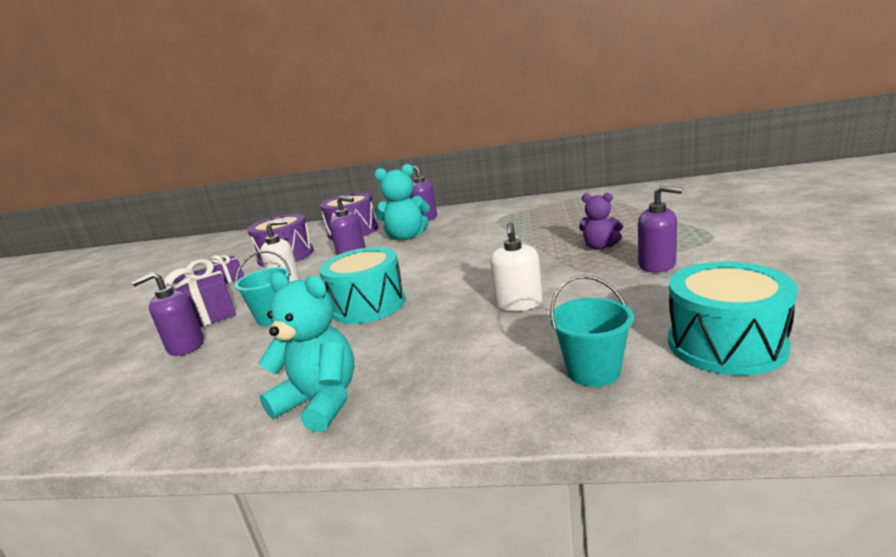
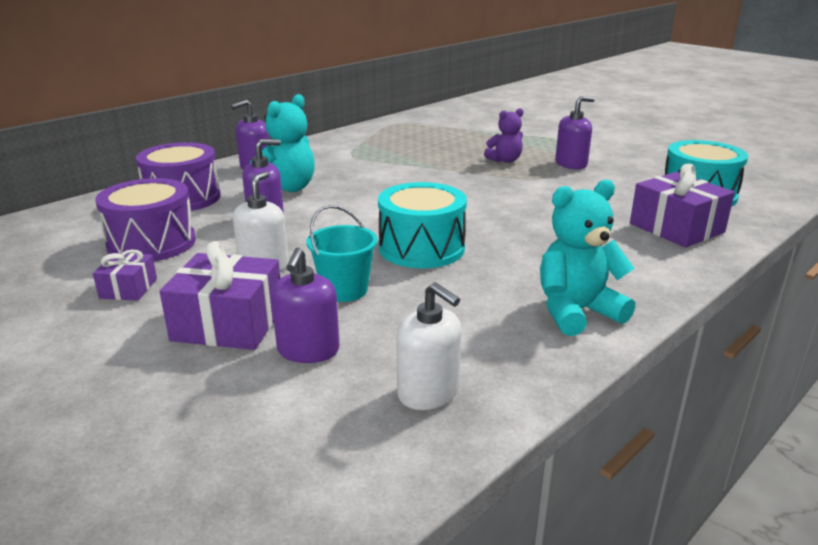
camera: 55 degrees left, 5 degrees up
(519, 304) = (545, 209): white soap dispenser -> white soap dispenser (428, 392)
(593, 371) = (676, 228): turquoise bucket -> purple gift

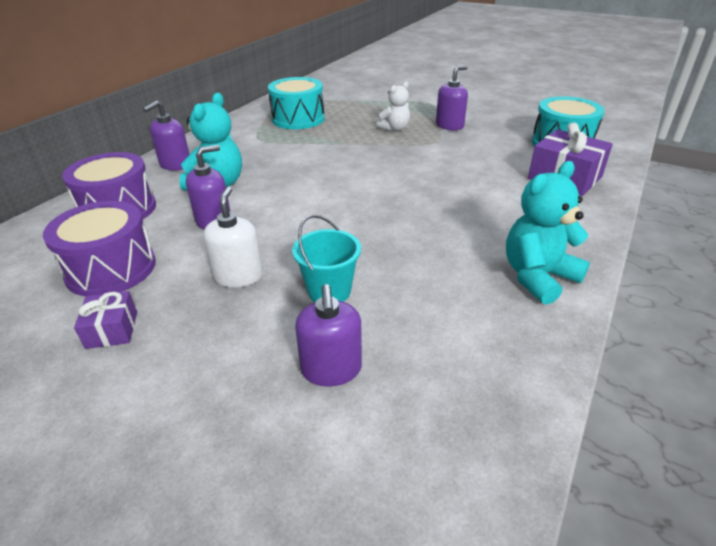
camera: 15 degrees left, 10 degrees up
(228, 323) = (237, 353): purple gift -> none
(421, 248) = (374, 232): turquoise drum -> turquoise drum (298, 119)
(428, 392) = (465, 394): white soap dispenser -> none
(505, 160) = (395, 128): purple teddy bear -> white teddy bear

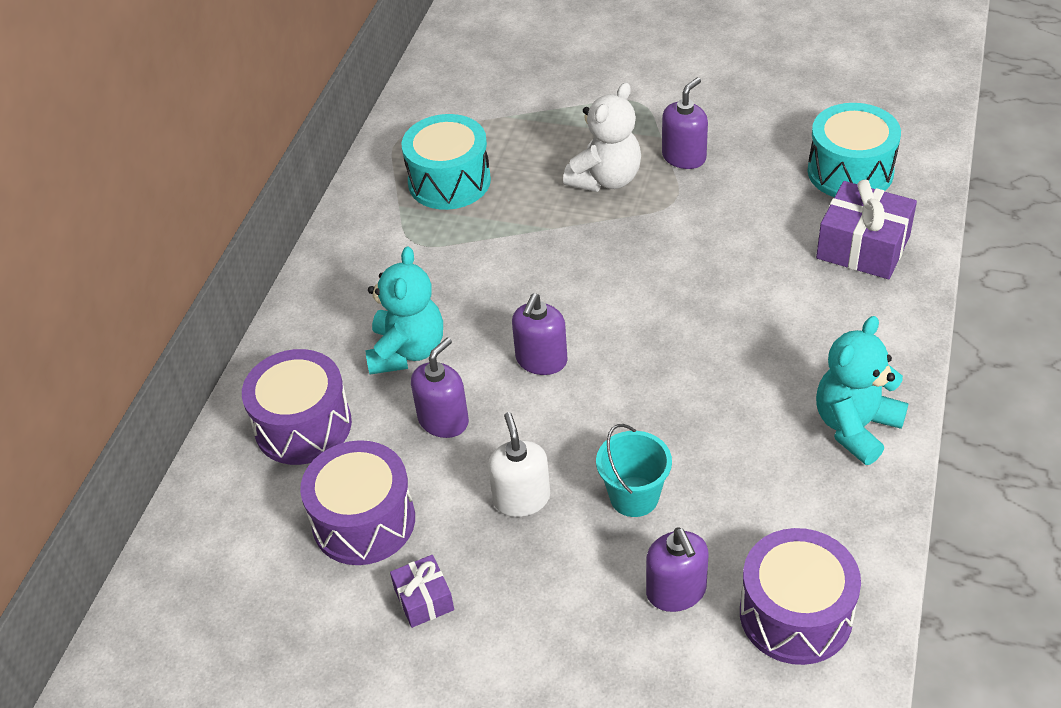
camera: 10 degrees left, 10 degrees up
(175, 164) = (323, 323): purple soap dispenser -> purple soap dispenser (541, 360)
(395, 128) = (606, 179): white teddy bear -> white teddy bear, size x1.57
(441, 415) = (795, 614): none -> purple drum

